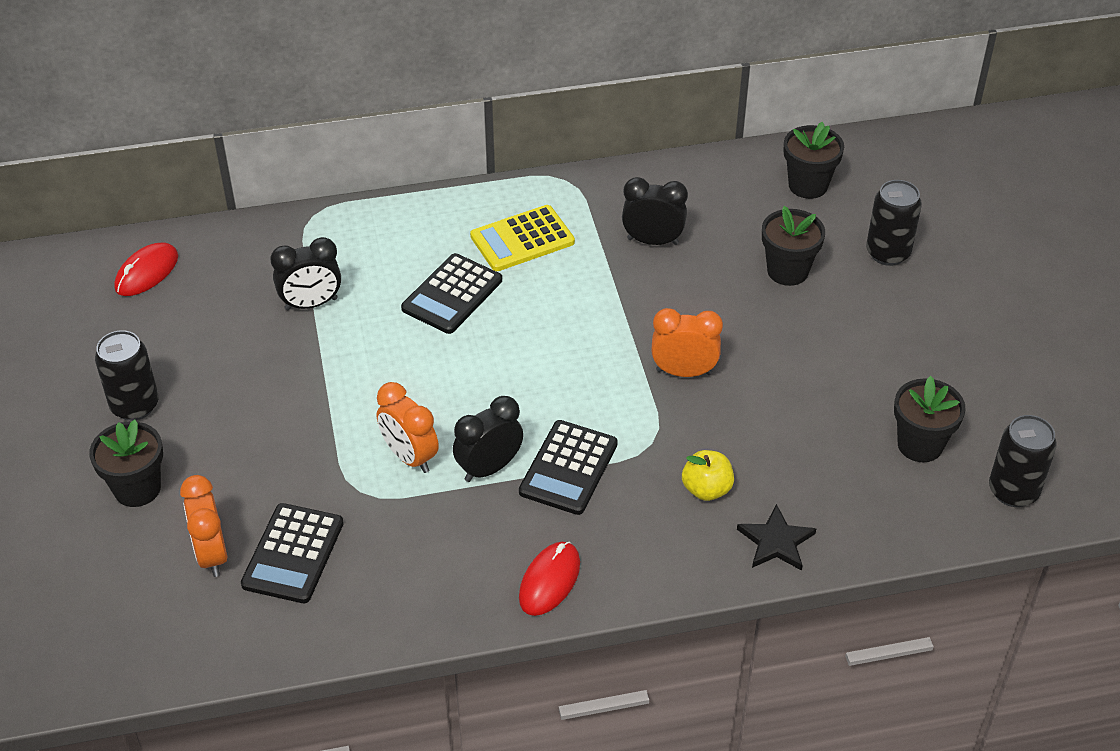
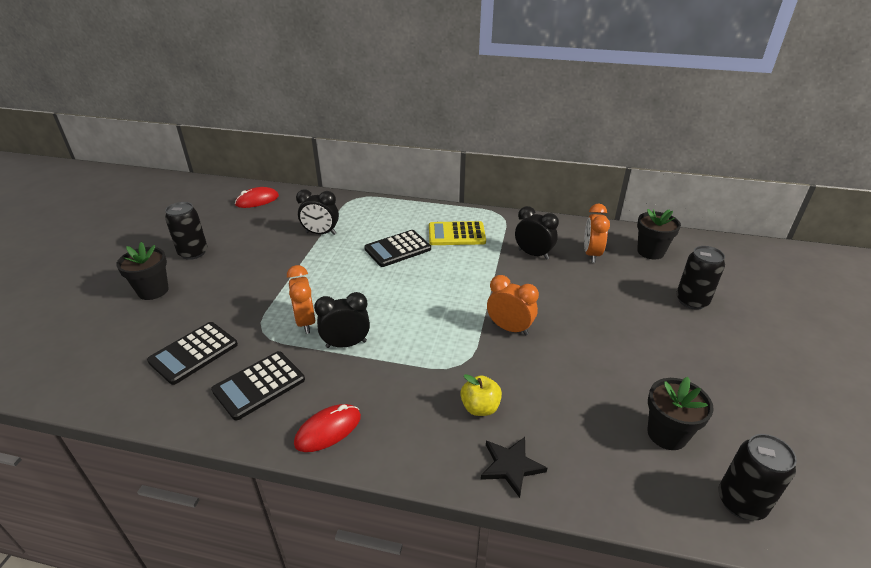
camera: 25 degrees right, 10 degrees down
(211, 554) = (152, 337): orange clock -> orange clock (591, 254)
(568, 468) = (395, 361): black calculator -> black calculator (259, 385)
(787, 271) = (614, 292): black flower pot -> none

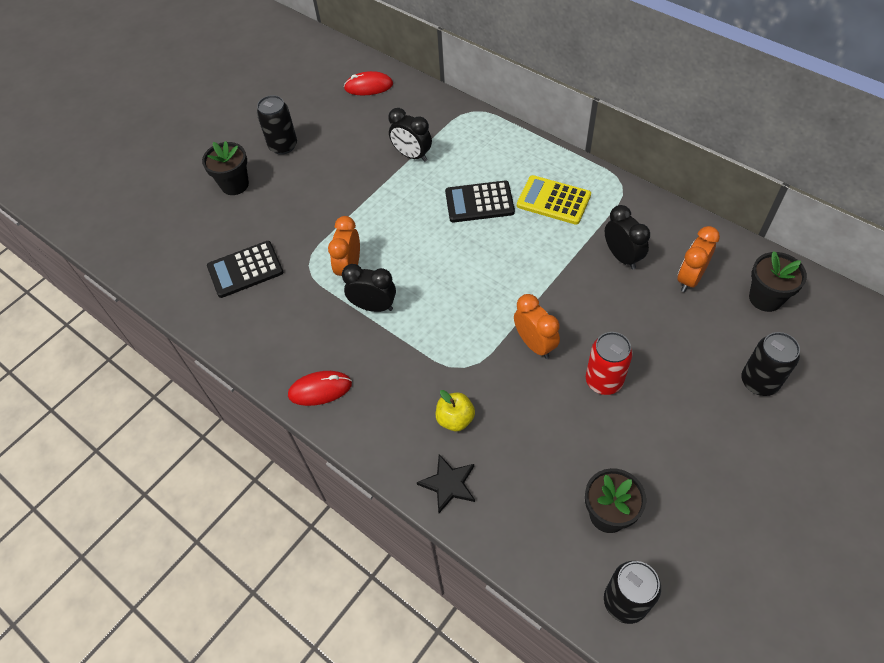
camera: 30 degrees right, 20 degrees up
(259, 385) = (284, 323): black calculator -> none
(583, 336) = (604, 381): none -> red can

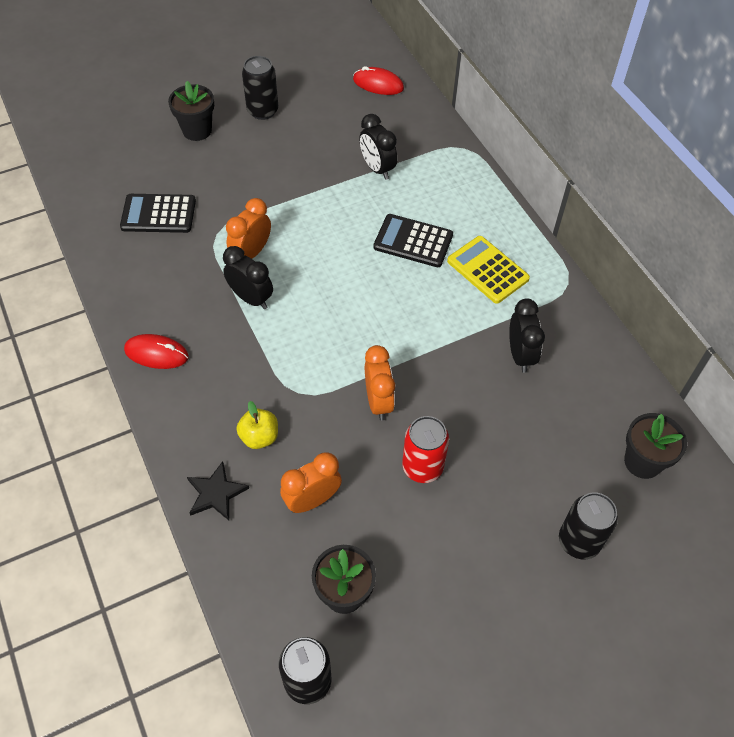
camera: 20 degrees right, 0 degrees up
(690, 278) = (576, 407): orange clock -> orange clock (312, 500)

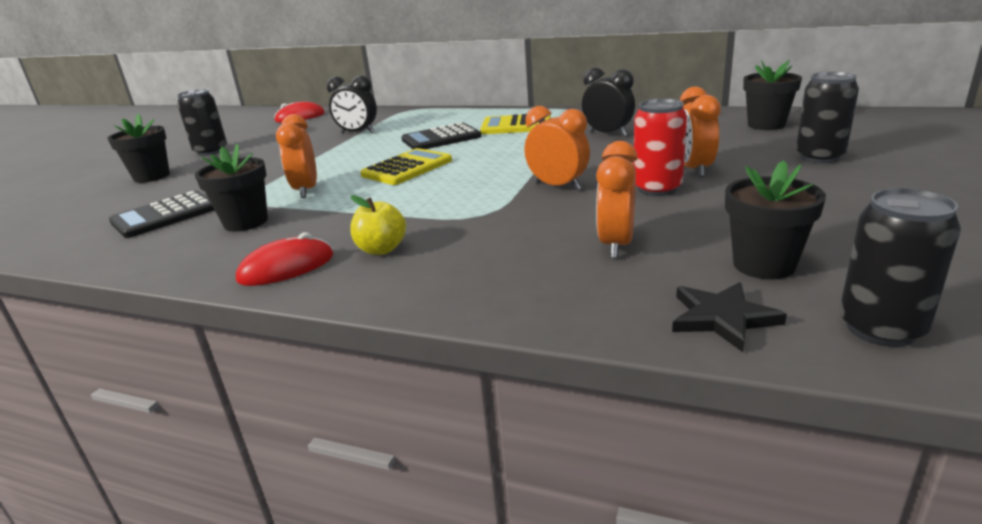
camera: 40 degrees left, 30 degrees down
(185, 270) = (246, 222): none -> black flower pot
(216, 493) = (518, 295): black star -> black star (722, 318)
(251, 298) = (345, 204): black clock -> none
(259, 437) = (494, 247): yellow apple -> yellow apple (381, 249)
(336, 276) = (407, 168): none -> yellow calculator
(481, 468) = (694, 169): none -> orange clock

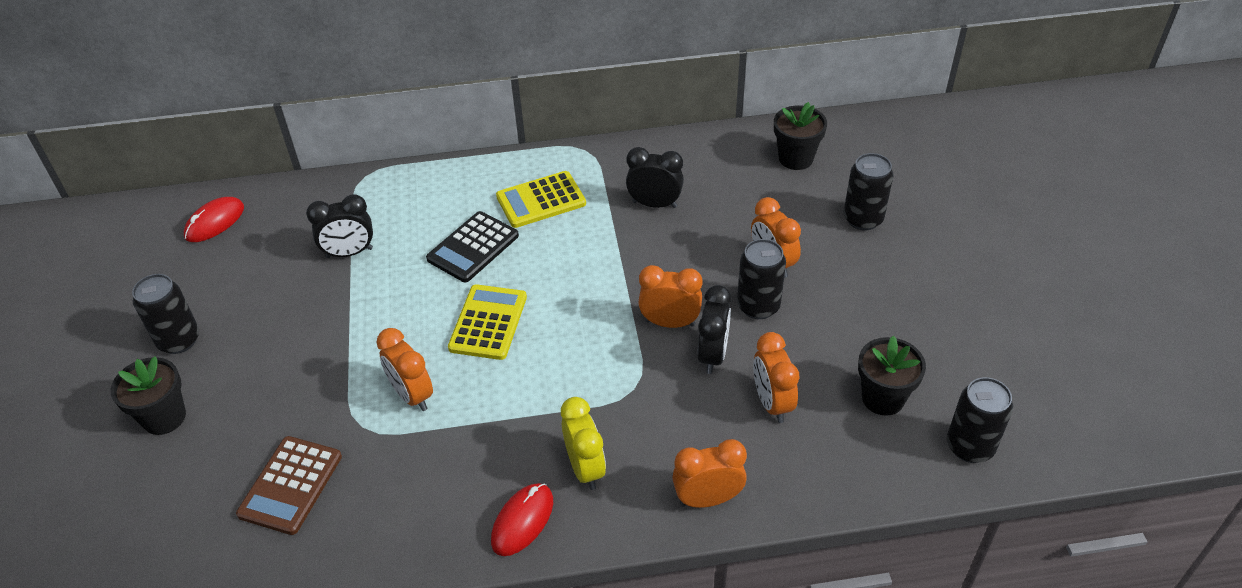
camera: 30 degrees left, 20 degrees up
(165, 215) = (290, 485): black calculator -> brown calculator
(246, 222) = (404, 469): black flower pot -> none
(381, 249) = (585, 468): yellow apple -> yellow clock
(474, 294) = (708, 499): none -> orange clock
(580, 208) = (712, 355): none -> black clock
(657, 189) = (758, 306): red can -> black can
(722, 318) = (882, 467): black star -> none

